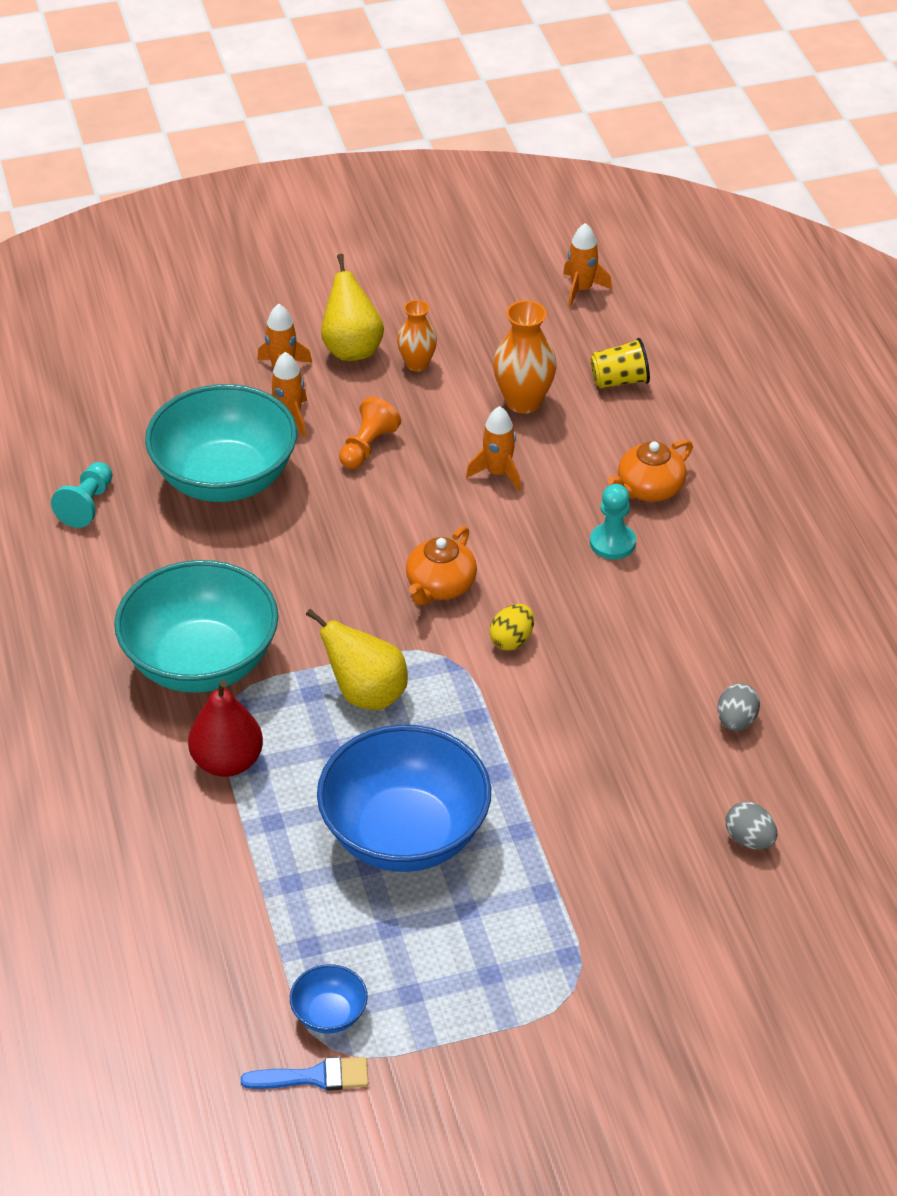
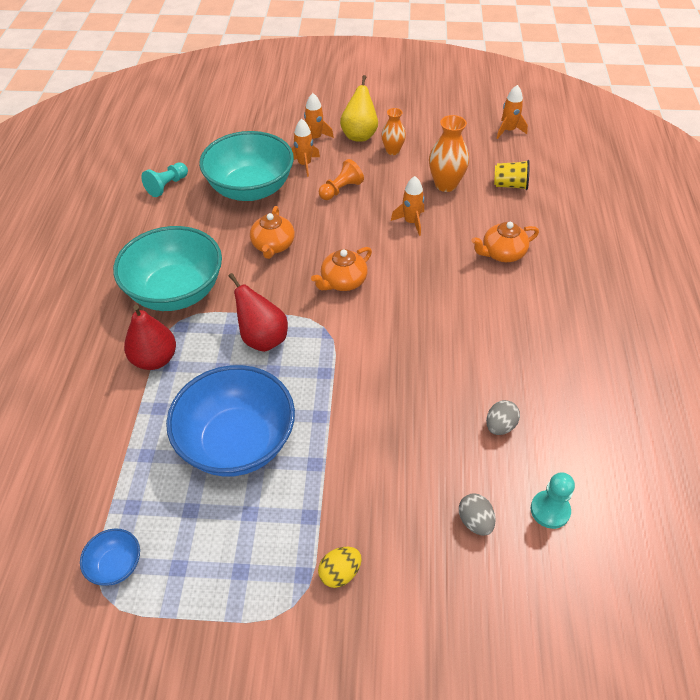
camera: 20 degrees right, 5 degrees up
(309, 559) = (273, 246): none -> orange teapot
(314, 1077) = (78, 614): blue brush -> none
(366, 694) = (262, 338): yellow pear -> red pear
(512, 640) = (371, 328): yellow egg -> yellow egg (340, 573)
(612, 543) = (464, 281): turquoise pawn -> turquoise pawn (550, 510)

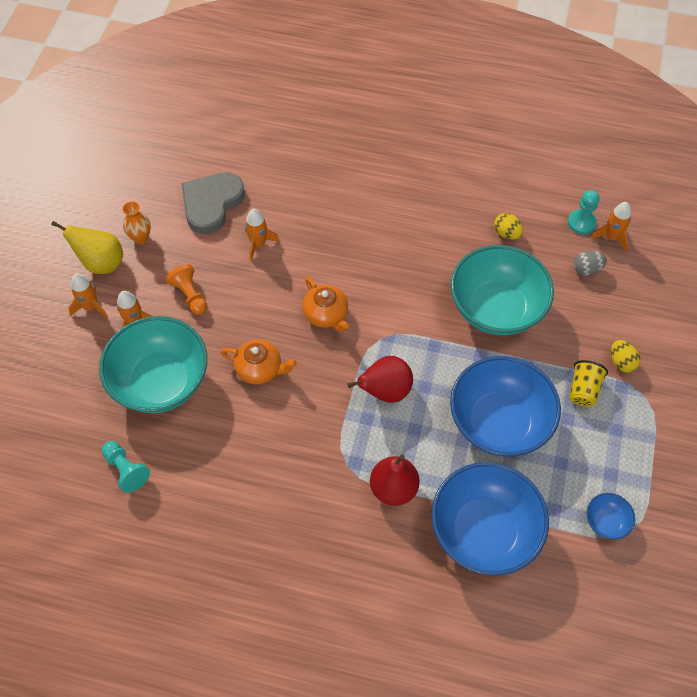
camera: 80 degrees left, 10 degrees up
(107, 441) = (484, 531): none -> blue bowl
(176, 292) = (305, 466): turquoise bowl -> turquoise bowl (496, 308)
(446, 185) = (211, 204): orange vase -> grey heart
(500, 426) = (507, 233): grey egg -> yellow egg
(502, 253) = (320, 184): orange teapot -> none
(508, 130) = (143, 132): orange rocket -> orange rocket (611, 237)
(510, 185) = (229, 153): yellow cup -> yellow cup (583, 390)

